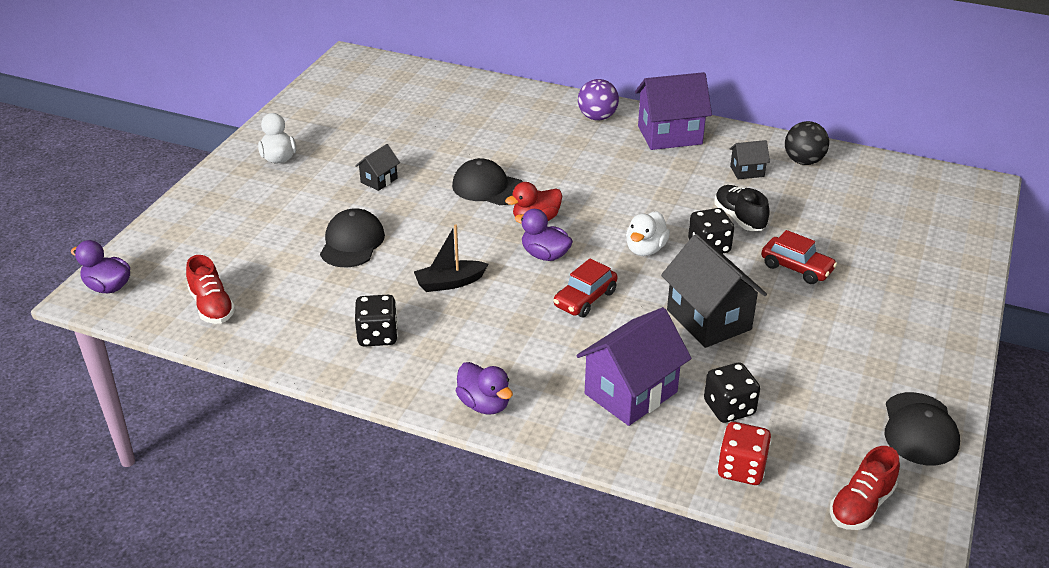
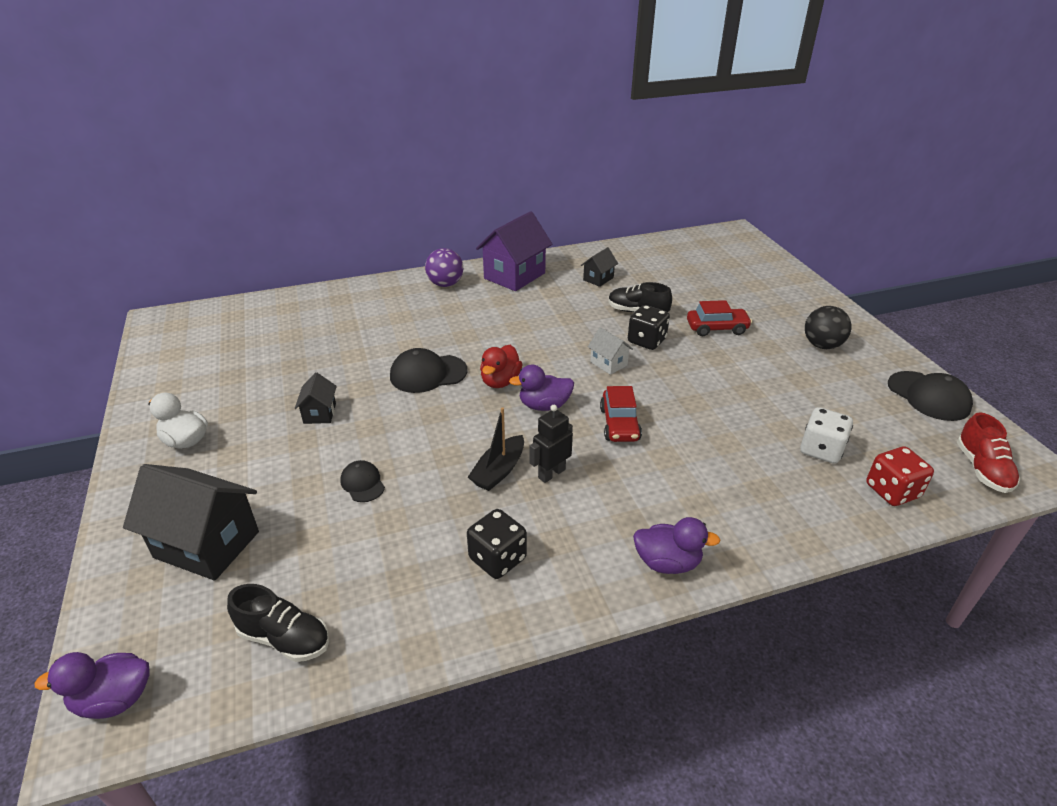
camera: 40 degrees left, 0 degrees up
(212, 306) = (284, 638): red shoe -> black shoe
(352, 242) = (362, 483): black cap -> black cap, size x0.58
(484, 304) = (551, 473): none -> black robot
(631, 393) = (750, 480): purple house -> none
(645, 249) = (608, 363): white duck -> white house
(709, 320) = (719, 392): black house -> black house (207, 544)
(729, 408) = (821, 450): black dice -> white dice
(803, 161) = (622, 258): black ball -> black ball (822, 345)

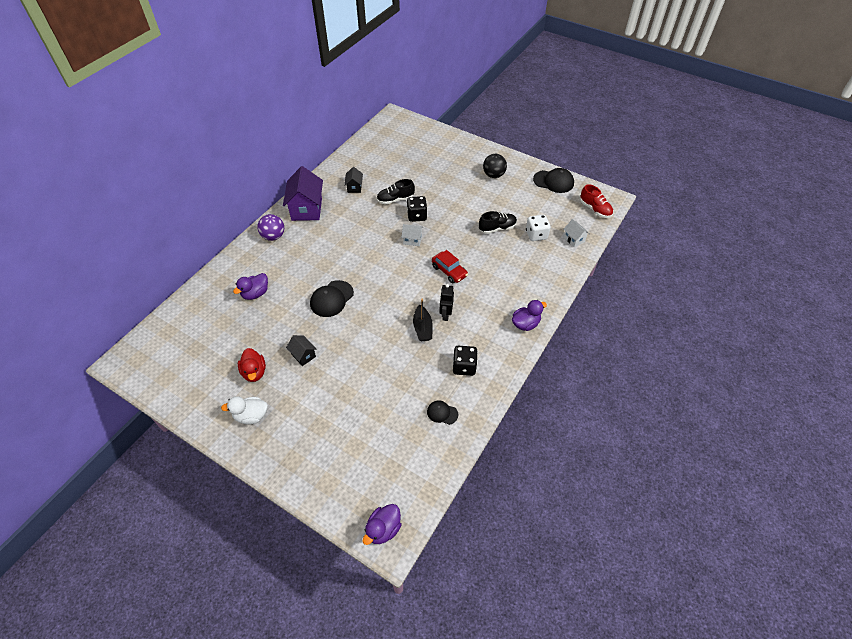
camera: 40 degrees left, 15 degrees up
(207, 544) = (335, 450): black house -> none
(284, 638) = (420, 457): black shoe -> black shoe (497, 228)
(362, 483) = (370, 374): black cap -> black cap (442, 413)
(500, 381) = (372, 281): red duck -> red duck (254, 372)
(544, 405) = (407, 282): purple duck -> purple duck (255, 293)
(717, 328) = (441, 190): red car -> none
(892, 491) = (574, 239): red dice -> white house

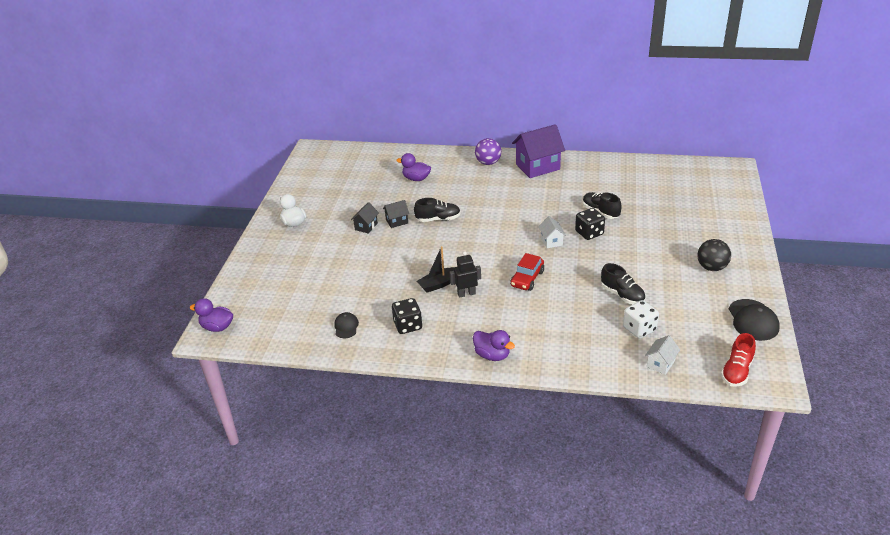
camera: 70 degrees right, 15 degrees down
(254, 372) = (335, 209): red duck -> none
(331, 299) = (438, 219): black cap -> black shoe
(354, 187) = (593, 182): black house -> black house (397, 221)

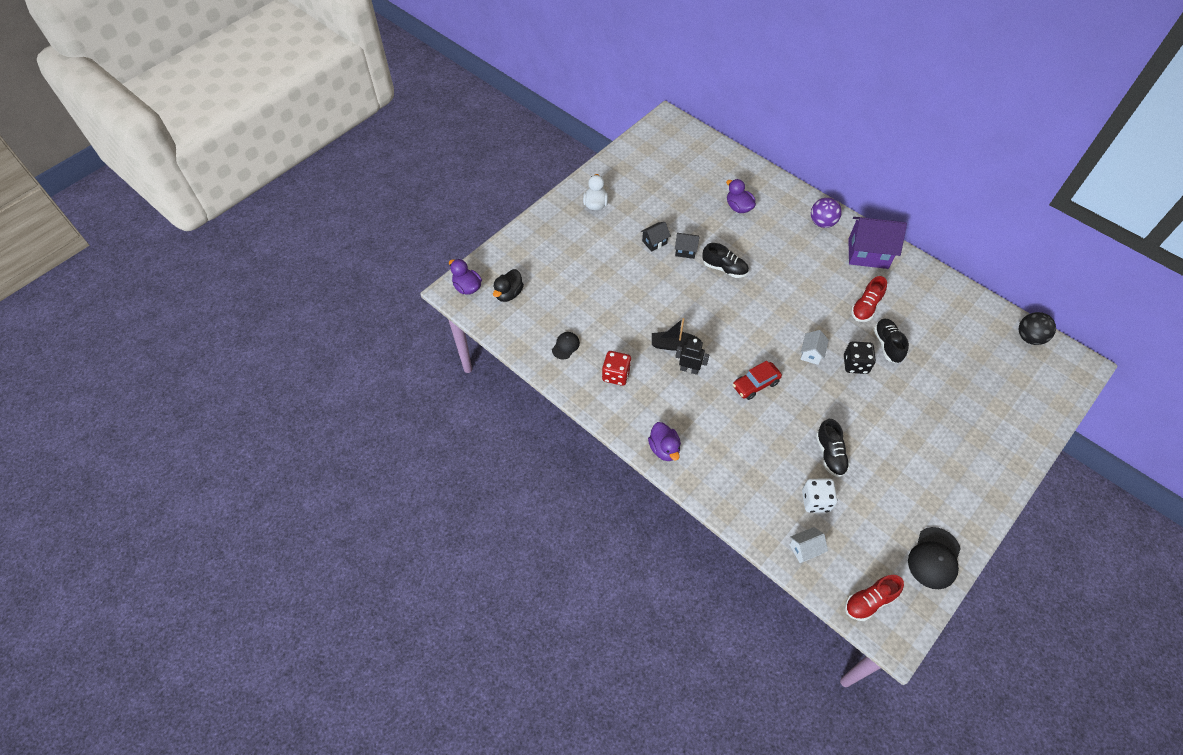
camera: 30 degrees right, 20 degrees up
(262, 314) = (508, 294): none -> black duck
(408, 325) = (616, 375): black dice -> red dice
(565, 197) = (865, 307): none -> red shoe
(711, 267) = (945, 475): black ball -> black ball (1029, 337)

